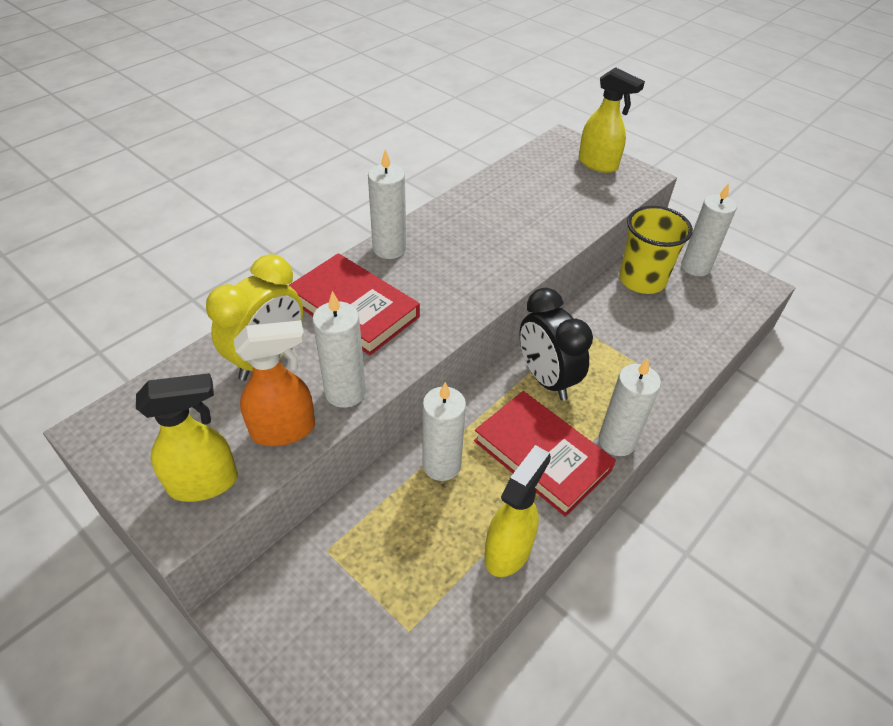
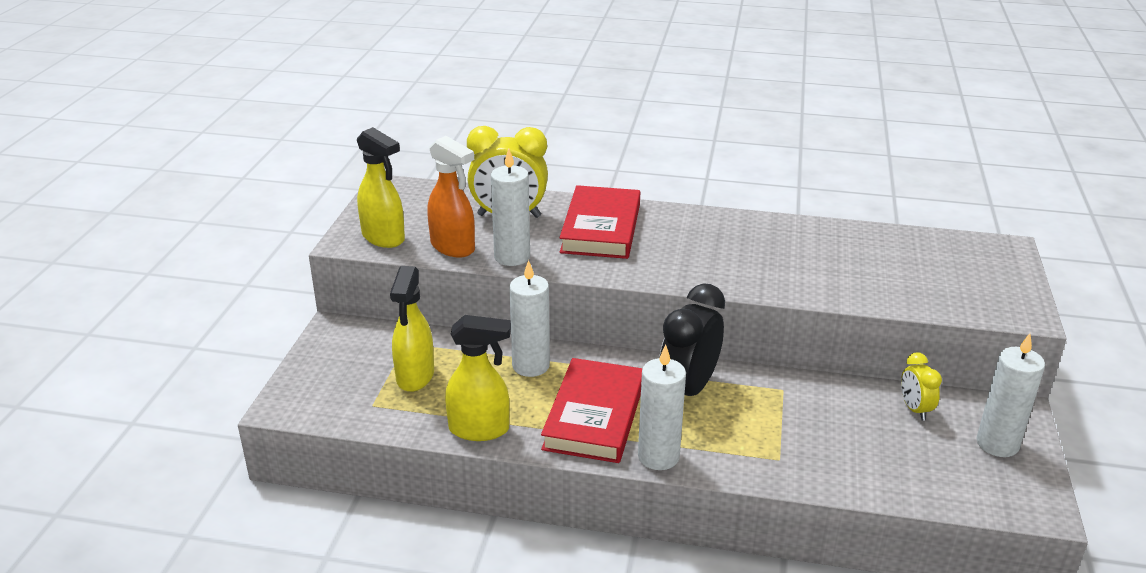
camera: 60 degrees right, 15 degrees down
(389, 249) = (690, 217): white candle -> none
(598, 164) = (996, 280): yellow spray bottle -> yellow spray bottle (415, 376)
(642, 280) = (914, 409): yellow cup -> yellow clock

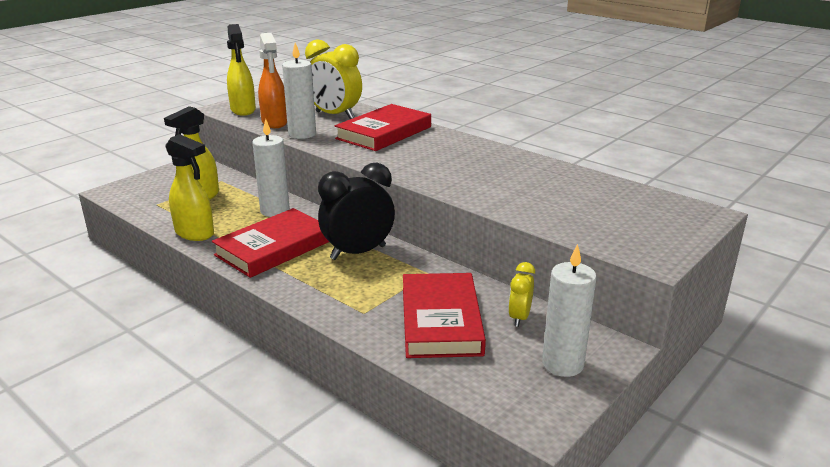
camera: 30 degrees right, 5 degrees down
(658, 456) = (281, 283): white candle -> none
(856, 439) = (441, 320): none -> red book

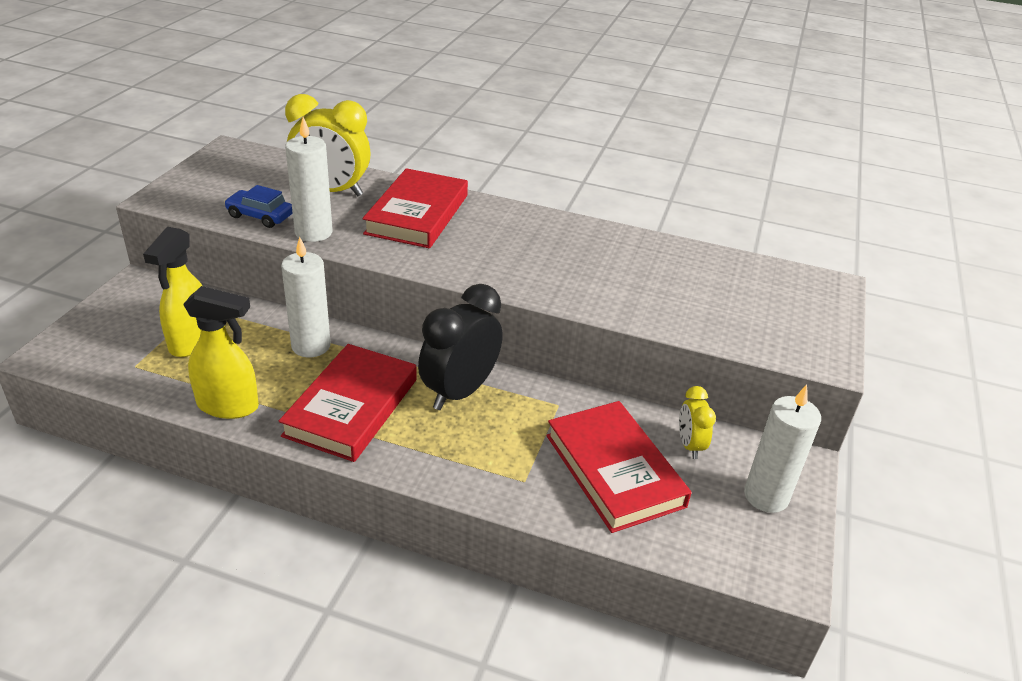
camera: 25 degrees left, 10 degrees up
(243, 110) = (197, 198): yellow spray bottle -> none
(275, 122) = (260, 216): orange spray bottle -> blue car

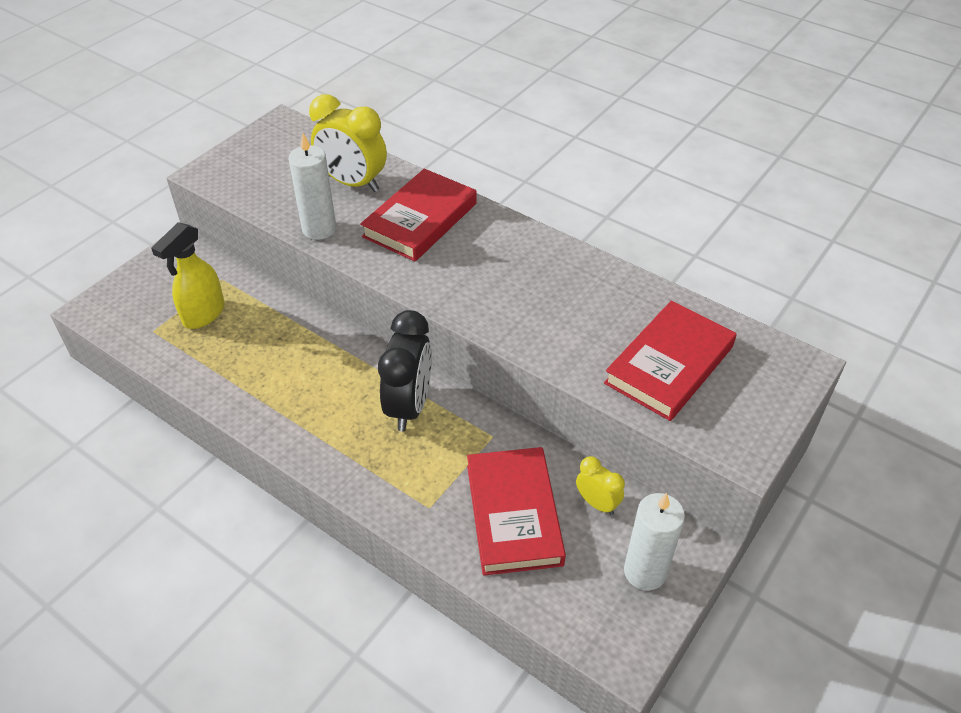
camera: 20 degrees right, 10 degrees up
(229, 406) = (212, 384): yellow spray bottle -> none
(260, 216) = (280, 204): blue car -> none
(311, 346) = (299, 335): white candle -> none
(351, 407) = (311, 404): red book -> red book (669, 365)
(459, 392) = (409, 406): black clock -> black clock turned 135 degrees clockwise
(690, 445) = (597, 503): yellow clock -> yellow clock turned 120 degrees clockwise

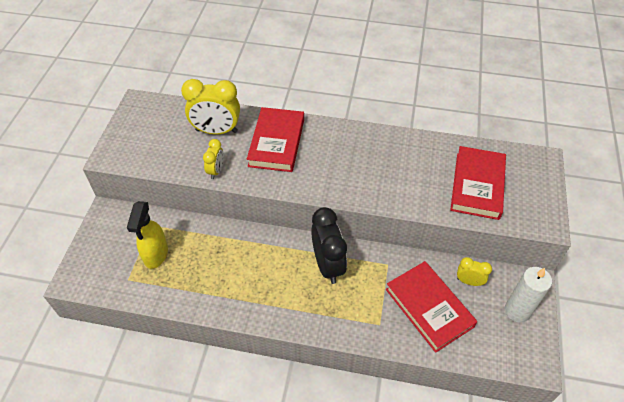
camera: 25 degrees left, 5 degrees up
(319, 229) = (216, 171): white candle -> yellow clock

